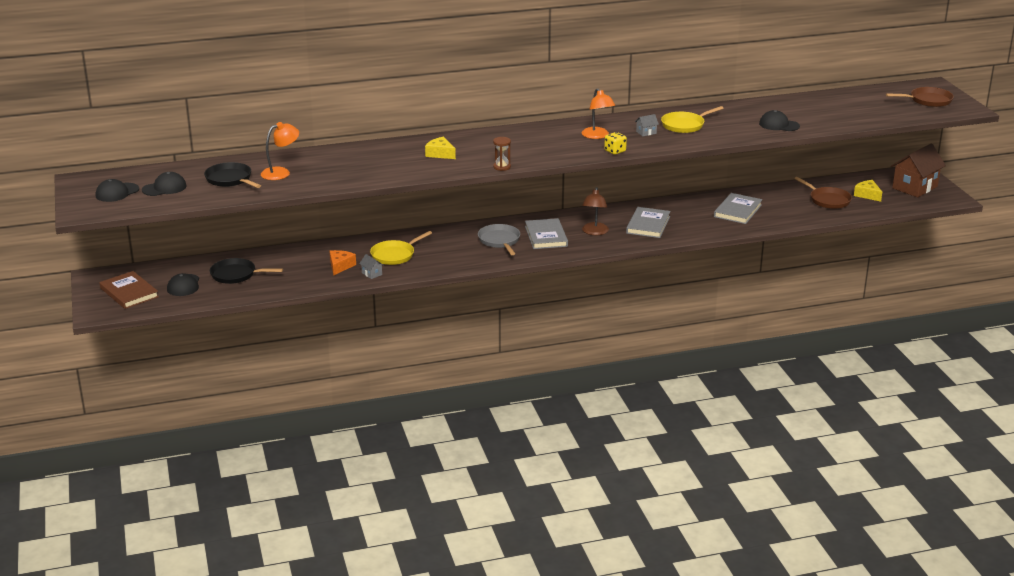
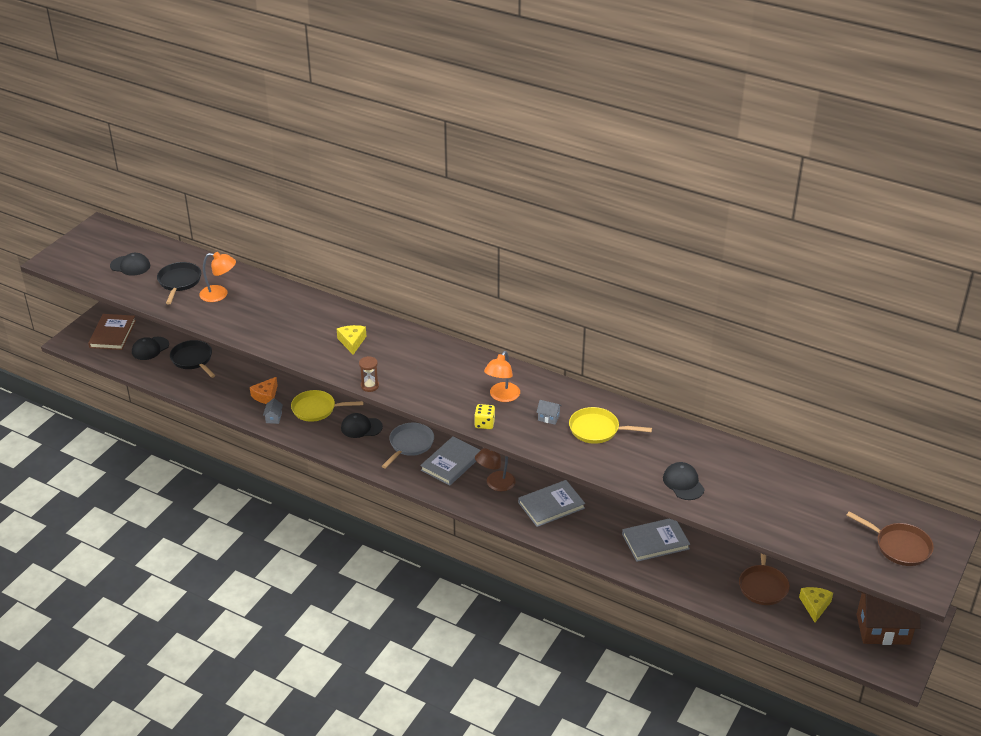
camera: 45 degrees right, 10 degrees up
(117, 192) = (99, 253): black cap -> black cap (361, 427)
(340, 266) = (266, 396): orange cheese -> orange cheese turned 150 degrees clockwise

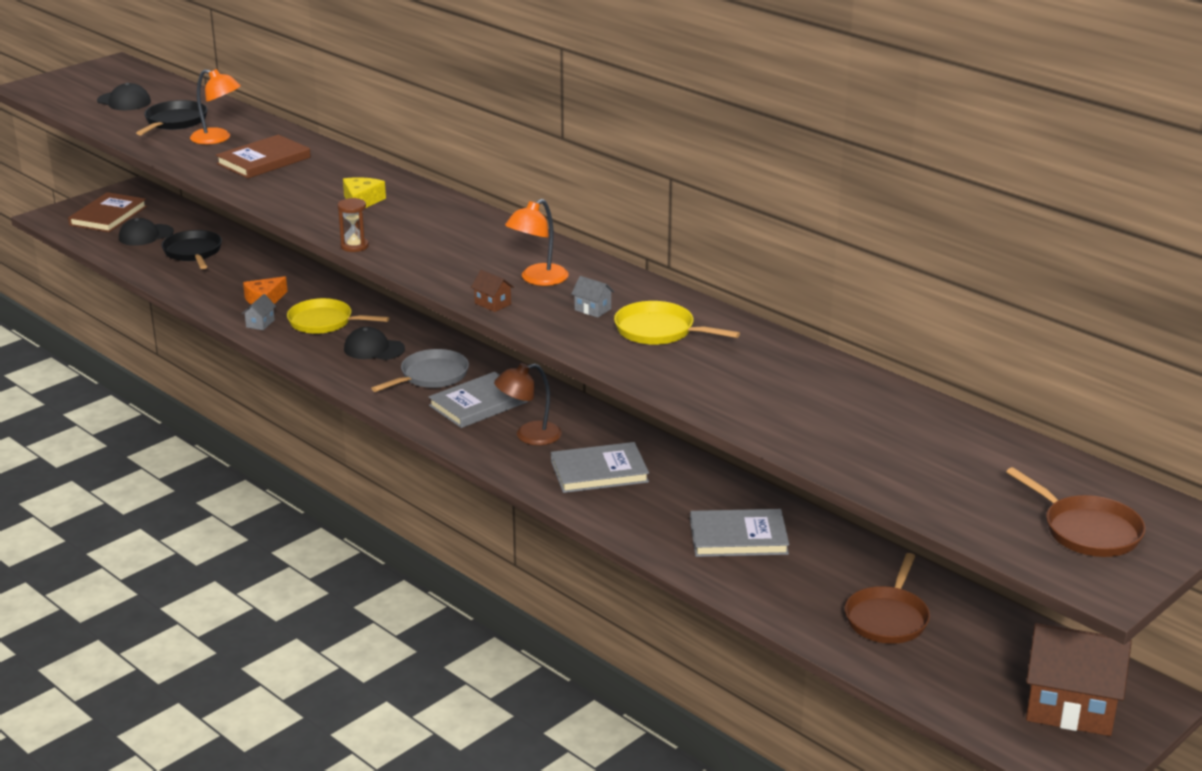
camera: 15 degrees right, 10 degrees down
(264, 312) = (264, 161): none -> brown book
(484, 424) = (492, 304): yellow dice -> brown house
(683, 483) = (759, 406): black cap -> none
(815, 606) = (964, 657): yellow cheese -> none

